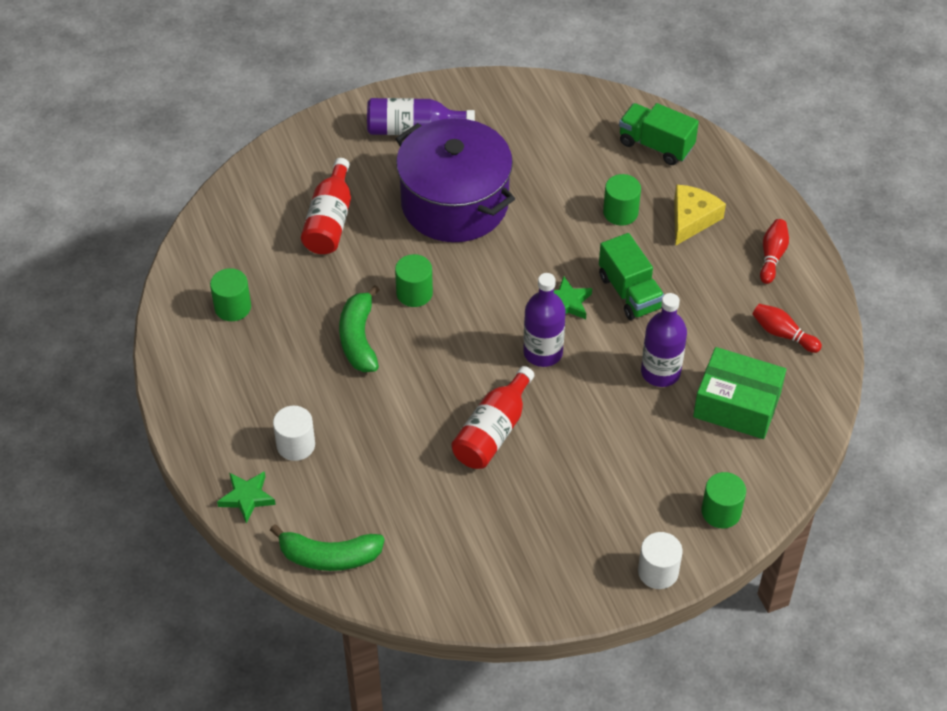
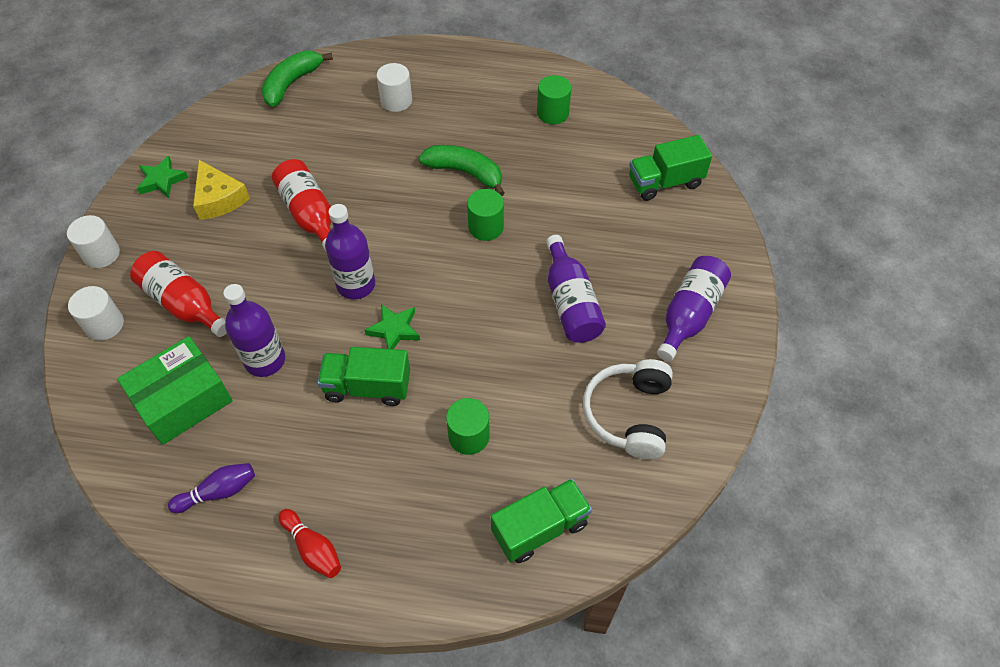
camera: 120 degrees right, 5 degrees up
(247, 498) = (374, 62): green star -> green star (162, 180)
(274, 192) = (665, 182): none -> green truck
(330, 221) = (606, 205): red bottle -> red bottle (184, 303)
(454, 203) = (570, 303): purple pot -> purple bottle
(531, 132) = (629, 414): none -> white headphones
(692, 219) = (415, 500): yellow cheese -> yellow cheese (219, 198)
(721, 512) = (104, 324): green cylinder -> white cylinder
(783, 334) = (218, 492): red bowling pin -> purple bowling pin

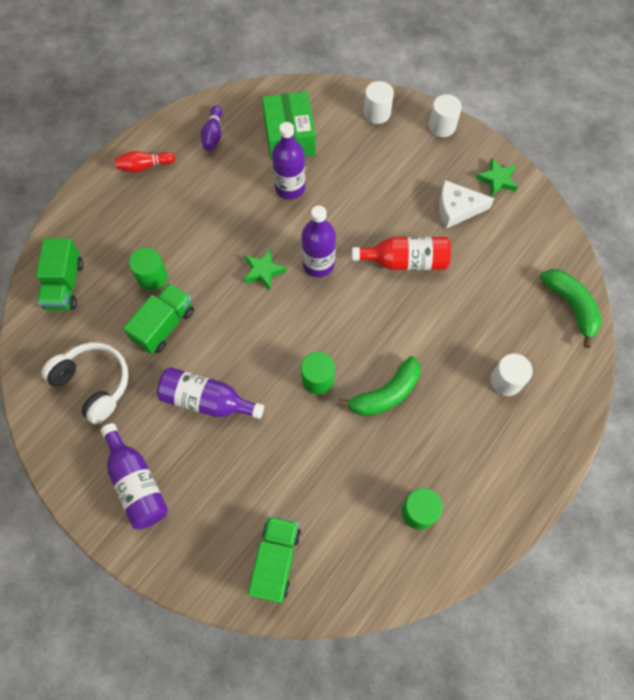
camera: 120 degrees right, 10 degrees up
(184, 303) = (367, 159): red bottle -> none
(219, 198) = (457, 209): yellow cheese -> white cheese
(367, 387) = (229, 236): green truck -> green truck (164, 325)

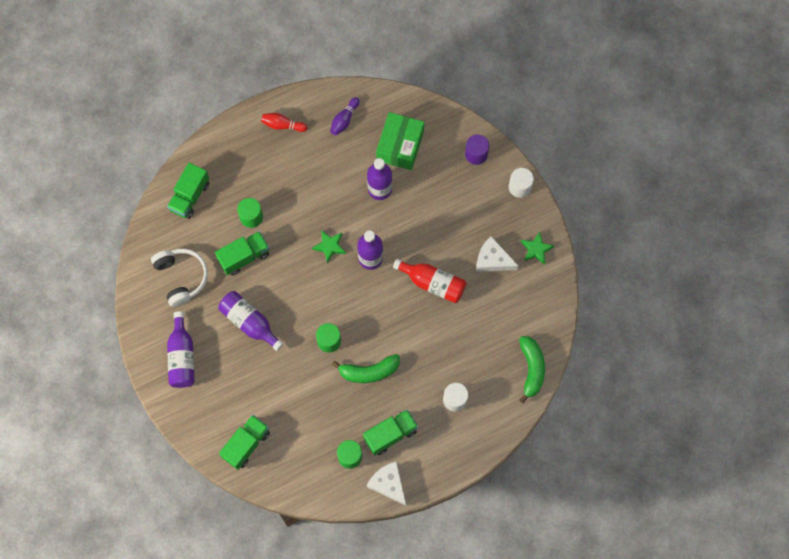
camera: 25 degrees right, 5 degrees up
(377, 113) = (476, 154): white cylinder -> purple cylinder
(453, 459) = (390, 434): none -> green truck
(486, 524) = (388, 484): none -> white cheese

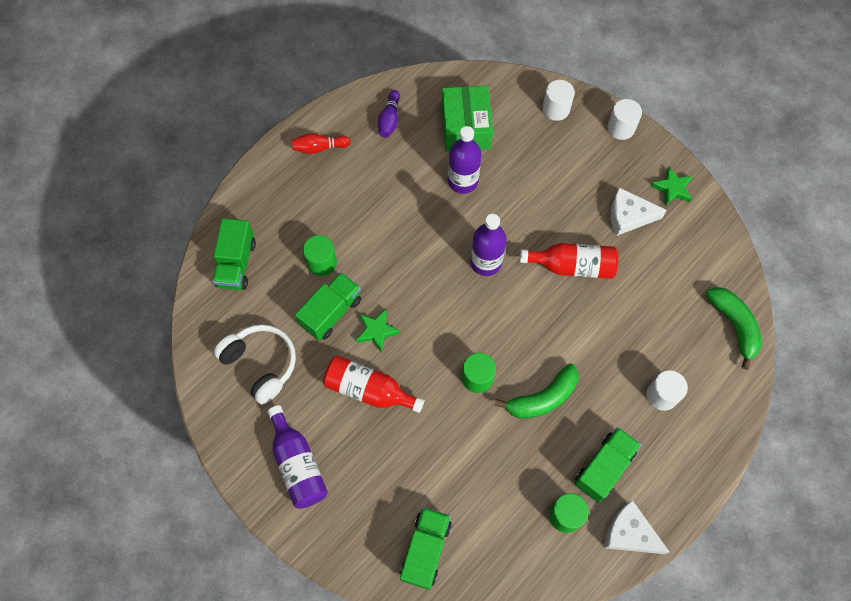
camera: 20 degrees left, 5 degrees down
(249, 322) = (369, 390): purple bottle -> red bottle
(329, 246) = (431, 265): green star -> green star (377, 331)
(476, 154) = (556, 109): purple cylinder -> white cylinder

